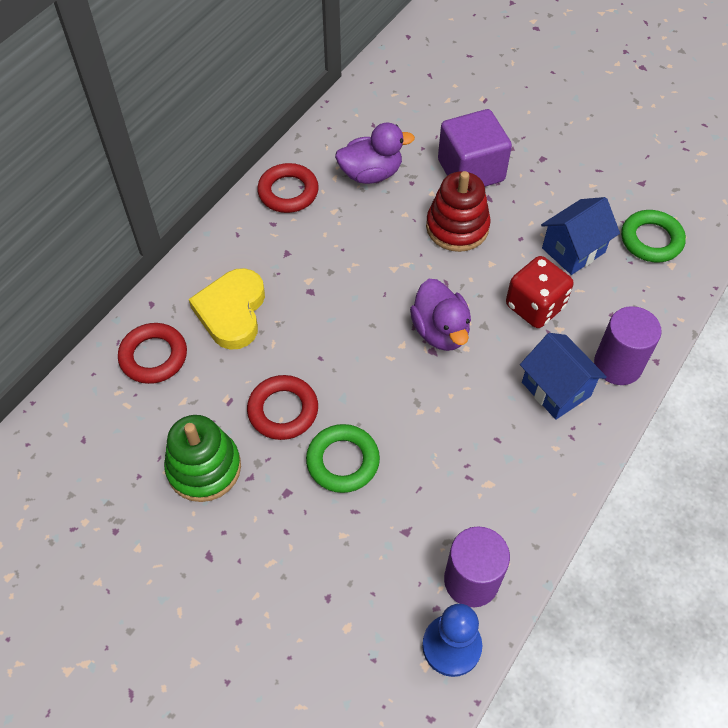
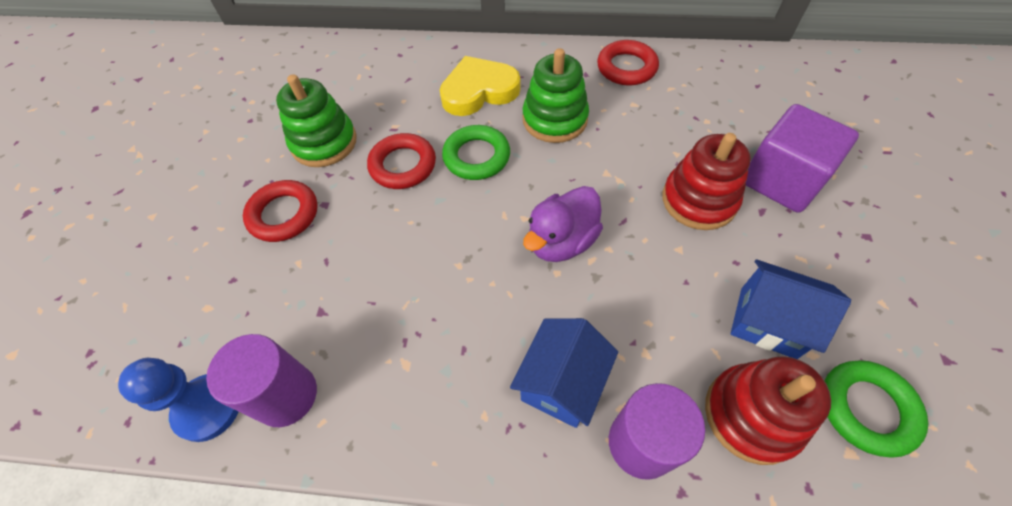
camera: 65 degrees right, 0 degrees up
(153, 356) = (408, 69): red ring -> red ring (284, 214)
(311, 272) = (555, 119): none -> green stacking toy
(343, 461) = (373, 229): green ring -> green ring (476, 157)
(371, 174) = (699, 109): purple duck -> none
(535, 306) = (657, 314): red dice -> none
(628, 297) = (752, 415): none -> red stacking toy

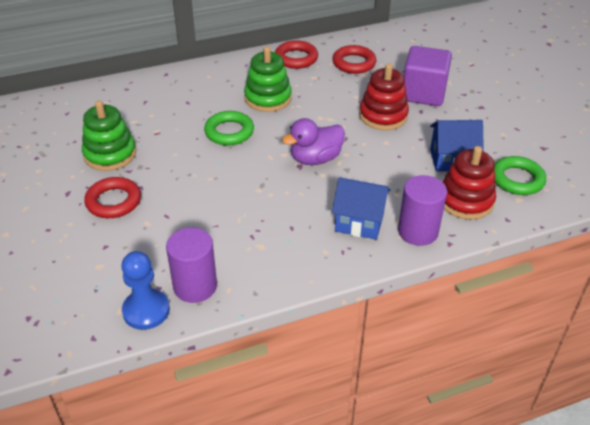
camera: 30 degrees left, 15 degrees down
(403, 165) = (180, 150): red ring -> red ring (354, 63)
(479, 91) = (204, 96): yellow heart -> none
(561, 241) = (315, 159): purple duck -> purple duck turned 45 degrees clockwise
(561, 384) = (359, 222): blue house -> blue house turned 75 degrees counterclockwise

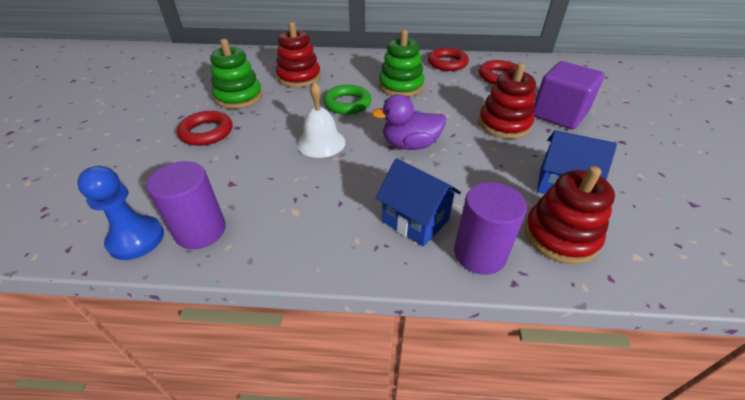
camera: 25 degrees right, 0 degrees up
(155, 114) = (299, 77): none -> red stacking toy
(235, 179) = (321, 143): none -> white bell
(517, 179) = (643, 231): green ring -> none

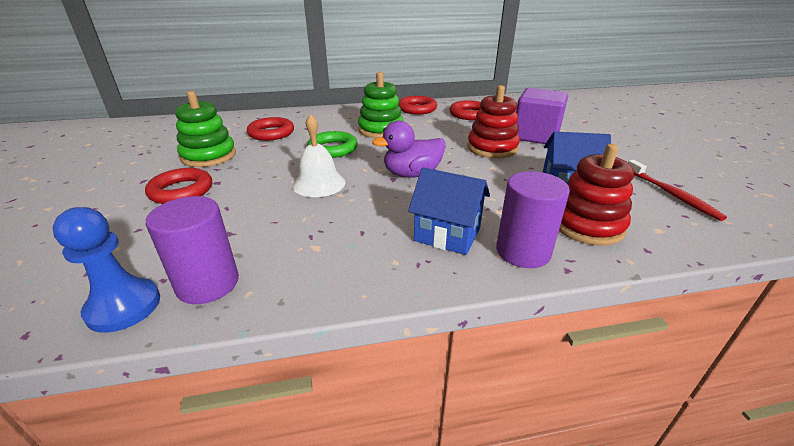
camera: 15 degrees left, 10 degrees down
(299, 77) = (271, 133): red stacking toy -> red ring
(677, 215) = (671, 194): none -> red toothbrush

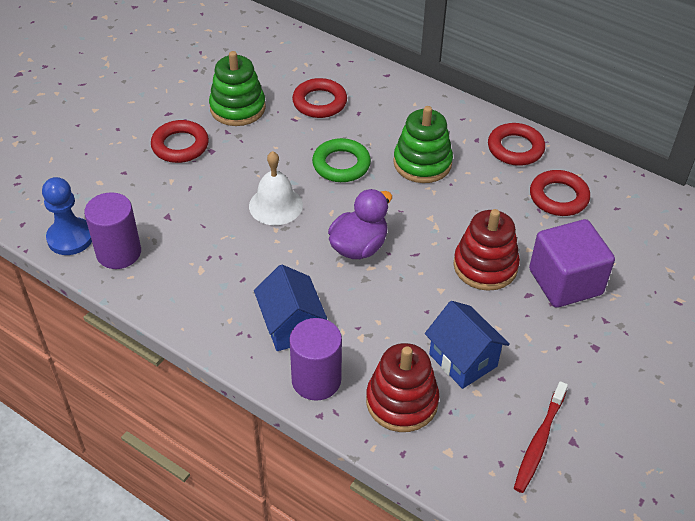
camera: 45 degrees right, 15 degrees up
(412, 174) = (359, 247): purple duck -> purple duck turned 105 degrees clockwise

